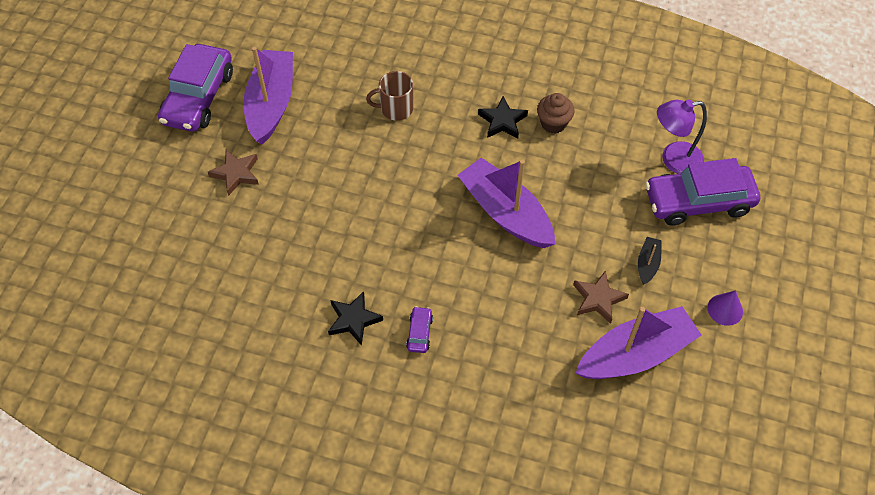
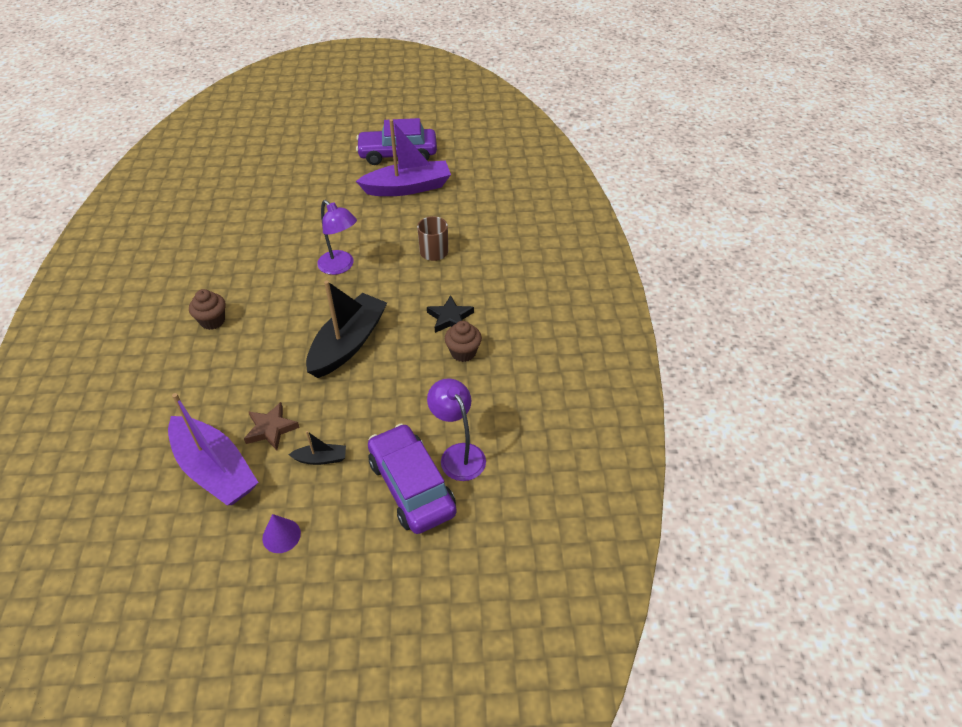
camera: 70 degrees right, 10 degrees down
(236, 174) = (335, 190): brown star -> none
(353, 320) = (218, 282): black star -> none
(382, 196) = (340, 267): none -> purple lamp
(419, 333) = (212, 321): purple car -> brown cupcake
(505, 213) = (348, 343): purple boat -> black boat

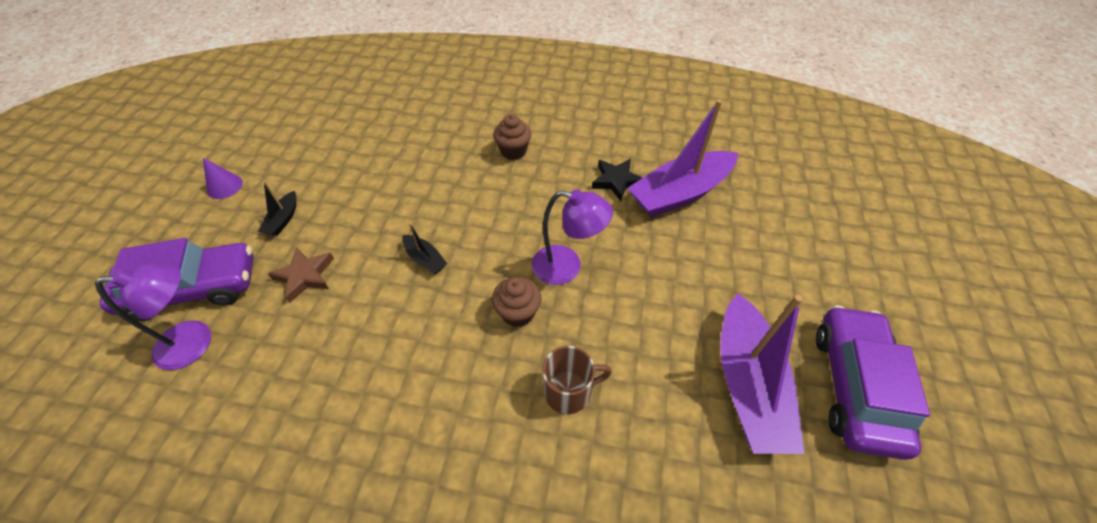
camera: 105 degrees right, 5 degrees up
(215, 470) = (324, 149): purple boat -> purple boat (680, 193)
(271, 429) = (344, 186): brown star -> brown star (305, 276)
(340, 267) = (567, 267): purple lamp -> purple lamp turned 135 degrees counterclockwise
(348, 343) = (425, 259): black boat -> black boat, size x0.44
(450, 318) = (415, 383): black star -> black star (616, 181)
(463, 352) = (343, 385): brown cupcake -> brown cupcake (518, 313)

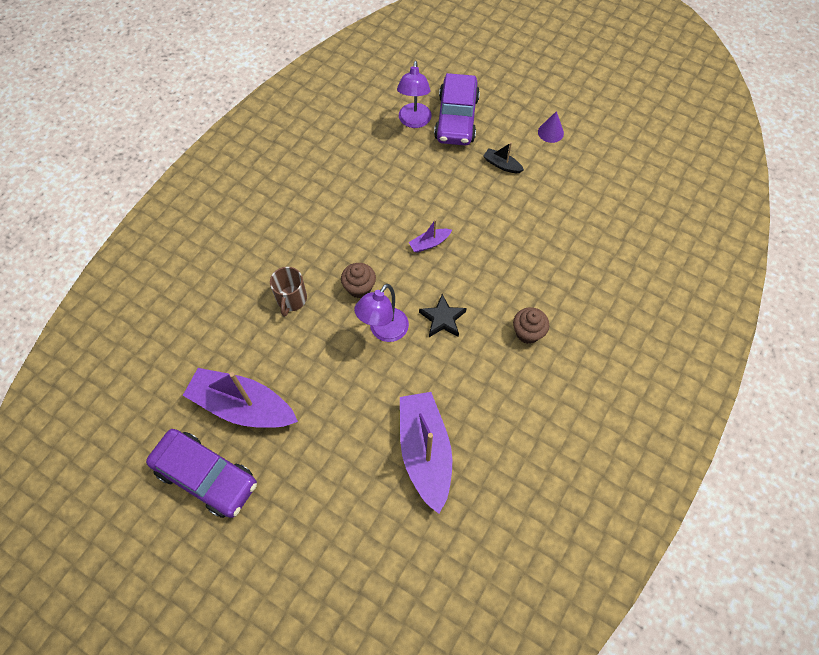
camera: 110 degrees right, 10 degrees up
(305, 276) = (443, 174): brown star -> none
(425, 259) = (429, 243): black boat -> purple boat
(616, 181) = (459, 404): black star -> black star (442, 319)

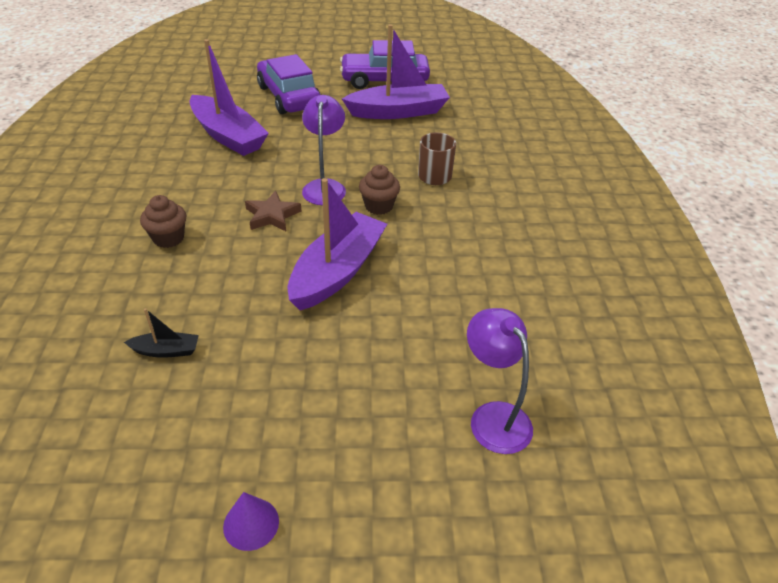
camera: 145 degrees right, 20 degrees down
(429, 243) = (337, 271): purple boat -> purple boat, size x2.28
(442, 319) = (272, 215): black star -> brown star
(456, 118) = (433, 459): purple car -> purple car (289, 97)
(502, 165) = (306, 414): black boat -> black boat (166, 350)

